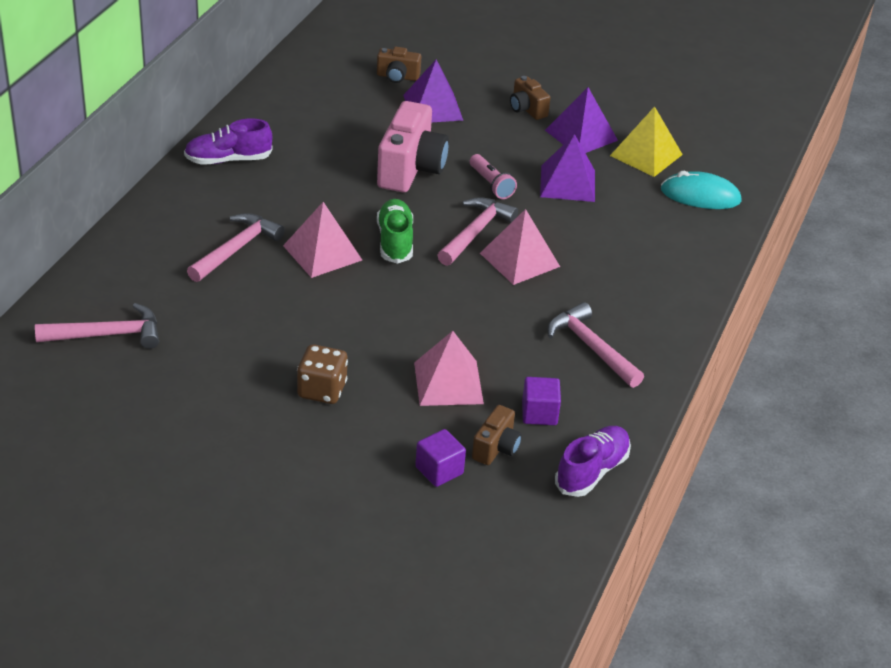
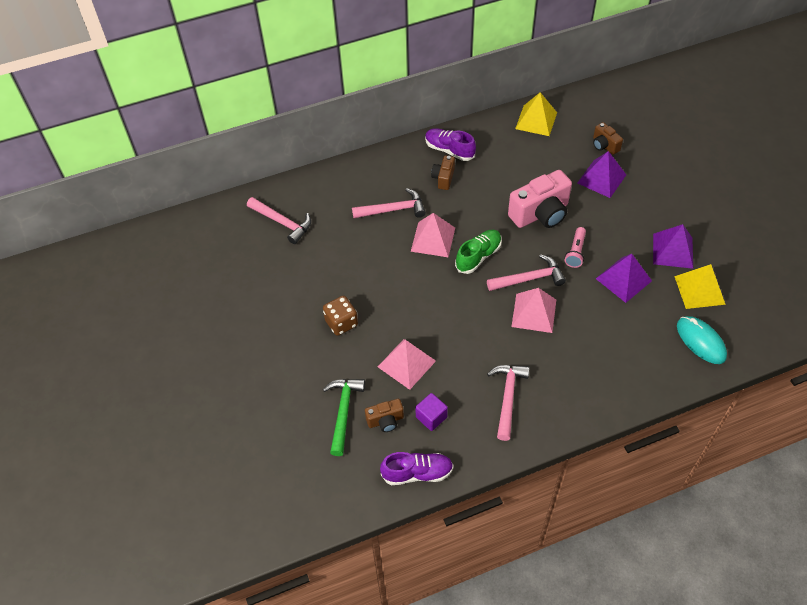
camera: 50 degrees right, 15 degrees up
(293, 87) = (536, 120): none -> yellow pyramid
(439, 470) = (343, 412): purple cube -> green hammer
(527, 109) = (659, 212): brown camera -> brown camera (443, 178)

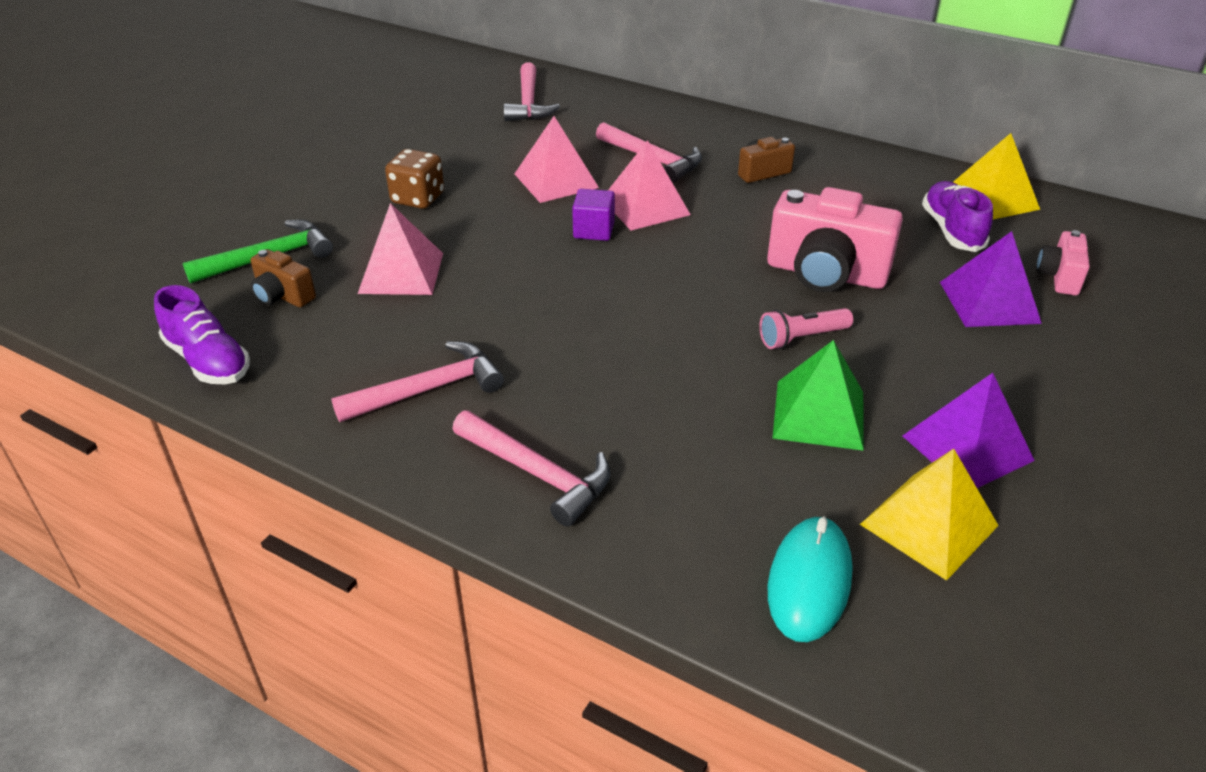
camera: 50 degrees right, 15 degrees down
(431, 417) = (323, 332): purple cube -> purple cube (593, 230)
(449, 150) = (816, 157): purple shoe -> purple shoe (952, 230)
(478, 256) = (666, 253): green shoe -> none
(529, 278) = (687, 315): pink hammer -> pink hammer (538, 474)
(534, 313) = (625, 347): pink pyramid -> pink pyramid (556, 180)
(604, 145) = (1059, 277): brown camera -> pink camera
(623, 279) = (819, 414): purple pyramid -> green pyramid

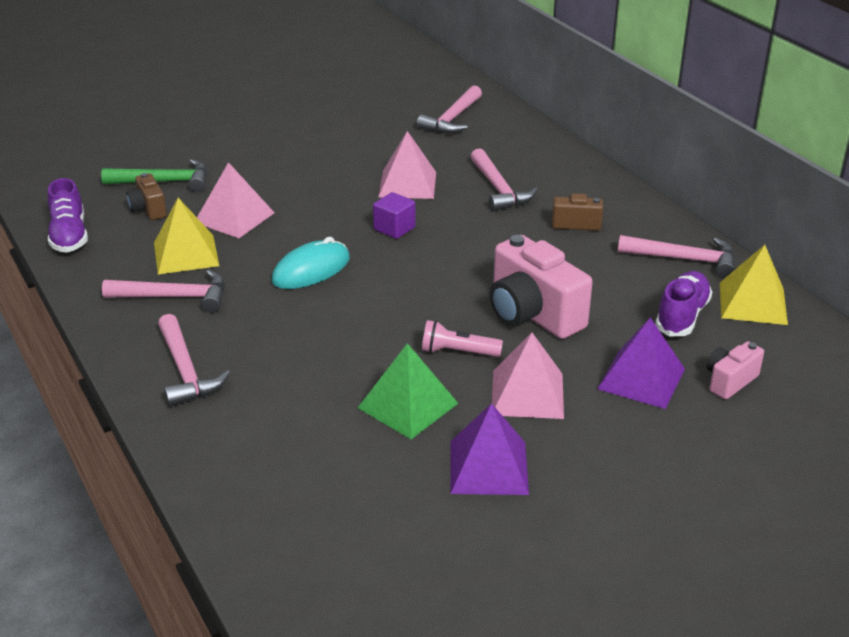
camera: 30 degrees right, 5 degrees down
(418, 198) = (297, 169): brown dice -> none
(645, 207) = (452, 223): pink pyramid -> pink pyramid (527, 394)
(809, 582) = (278, 498): turquoise mouse -> turquoise mouse (311, 270)
(892, 177) = (685, 259): none -> pink hammer
(928, 525) = (398, 501): yellow pyramid -> yellow pyramid (186, 254)

